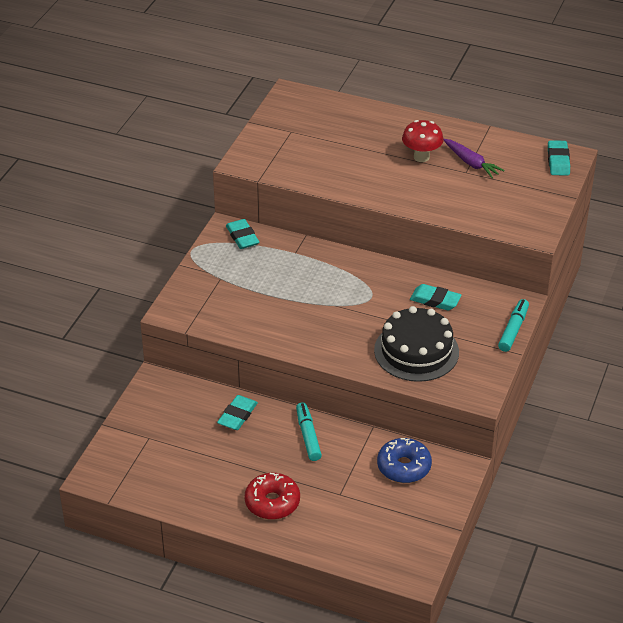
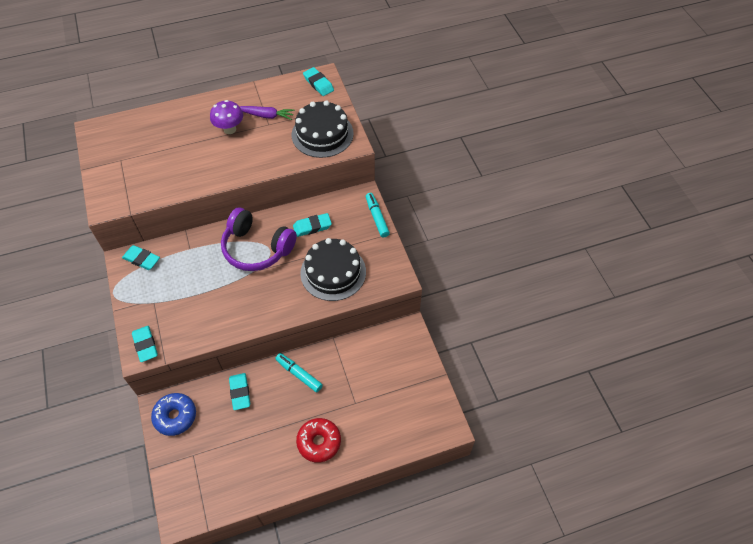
camera: 40 degrees left, 15 degrees up
(181, 308) = (145, 345): none -> turquoise eraser
(360, 288) = (257, 248): none -> purple headphones
(404, 467) = (376, 354): blue donut -> blue donut (175, 416)
(421, 157) = (230, 129): red mushroom -> purple mushroom
(514, 209) = (322, 134): none -> black cake

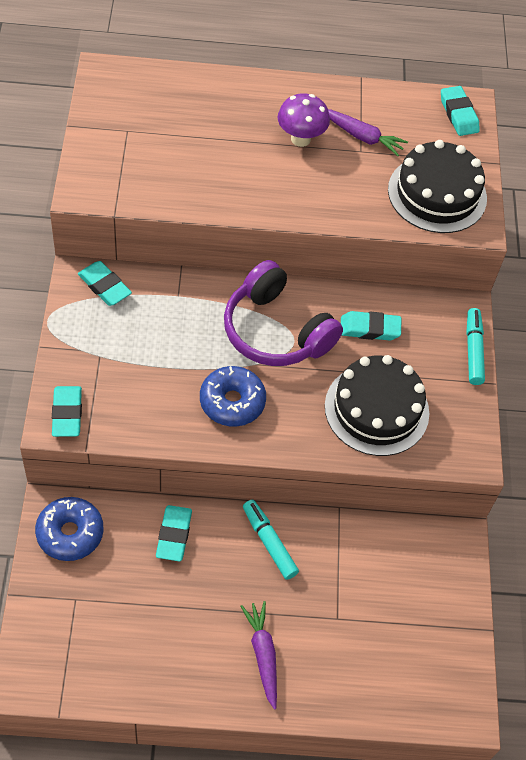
camera: 15 degrees right, 0 degrees up
(245, 300) = (232, 402): none -> blue donut
(319, 442) = (263, 655): red donut -> purple carrot

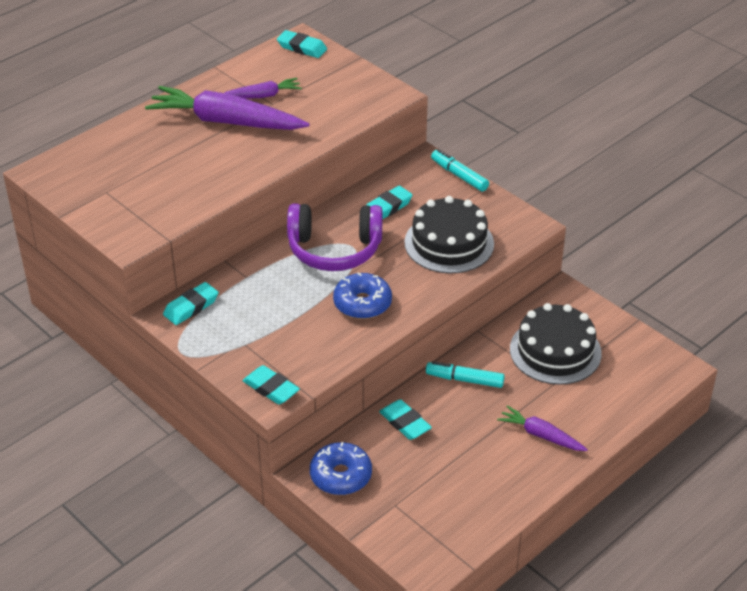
camera: 40 degrees left, 15 degrees down
(104, 286) = (191, 307): turquoise eraser -> turquoise eraser turned 45 degrees counterclockwise
(300, 139) = (226, 122): purple mushroom -> purple carrot
(437, 194) = (349, 94): black cake -> black cake (555, 351)

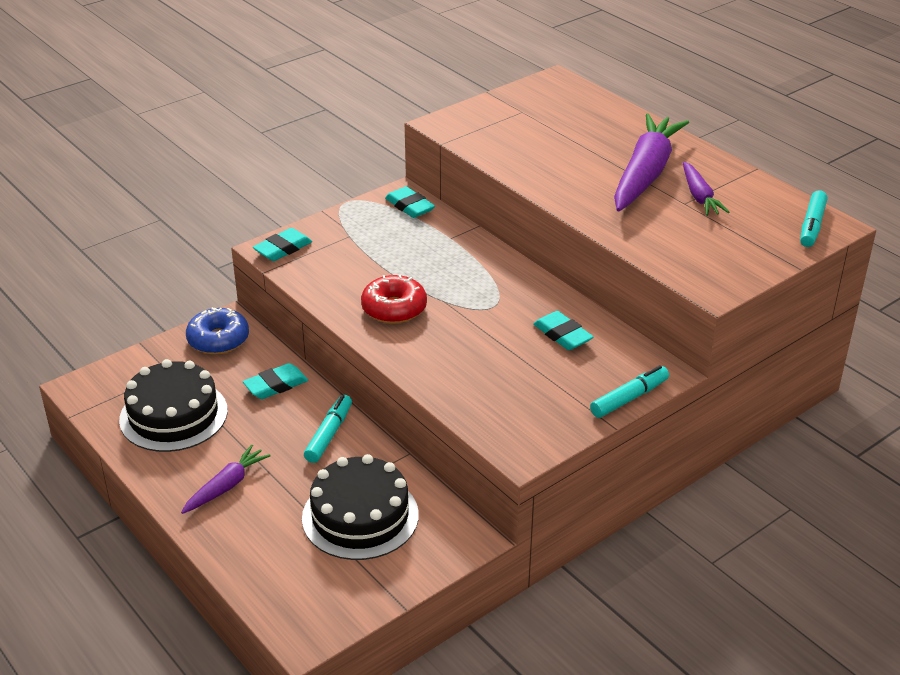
camera: 95 degrees right, 5 degrees down
(302, 48) = (812, 226): turquoise eraser -> turquoise marker
(334, 249) = (488, 294): purple headphones -> none
(362, 303) = (394, 308): blue donut -> red donut
(449, 243) = (491, 378): black cake -> black cake (173, 415)

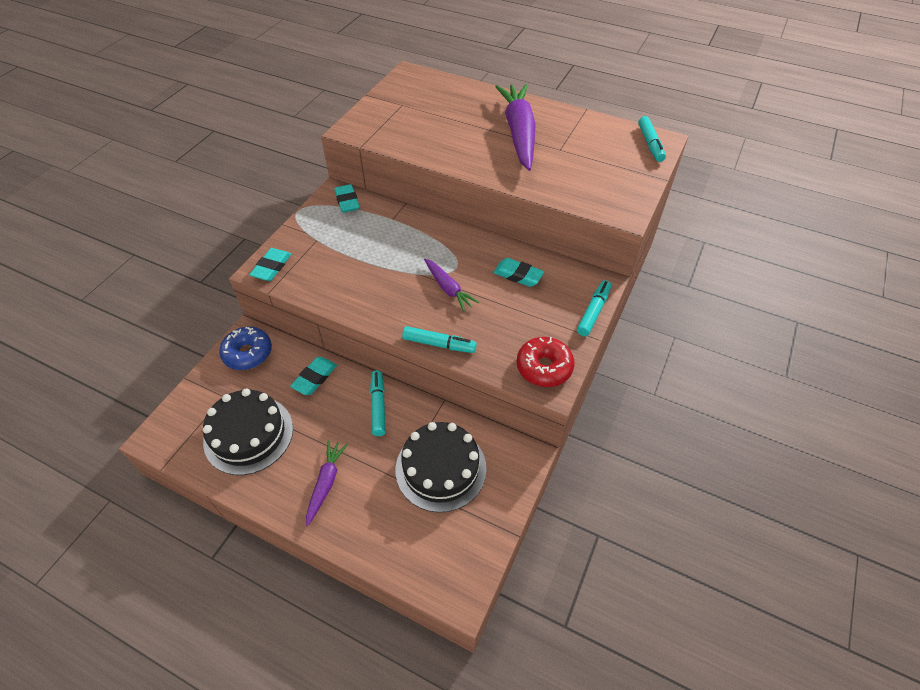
camera: 25 degrees left, 15 degrees up
(394, 308) = (387, 293): red donut -> red donut (544, 367)
(409, 206) = (347, 201): turquoise eraser -> turquoise eraser turned 45 degrees clockwise
(418, 374) = (439, 344): none -> turquoise marker
(699, 196) = (565, 141): purple carrot -> purple carrot (448, 288)

